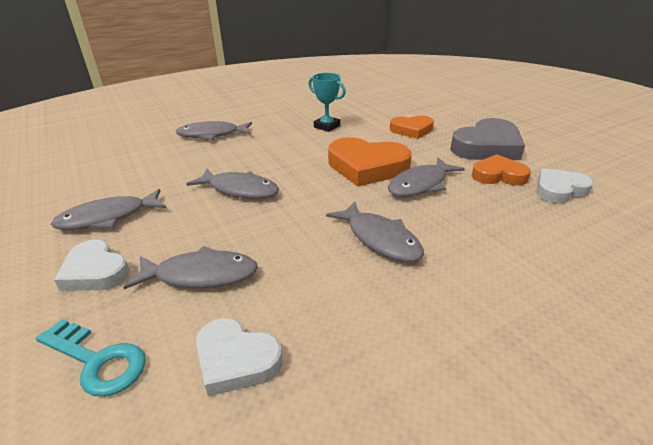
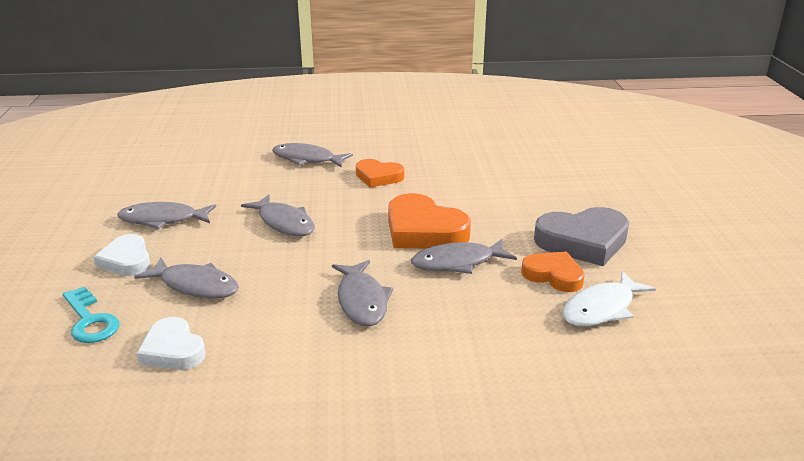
camera: 25 degrees right, 5 degrees down
(327, 126) = (429, 175): turquoise trophy -> none
(412, 130) = (519, 201): orange heart -> orange heart (378, 177)
(559, 190) = (602, 308): white heart -> white fish

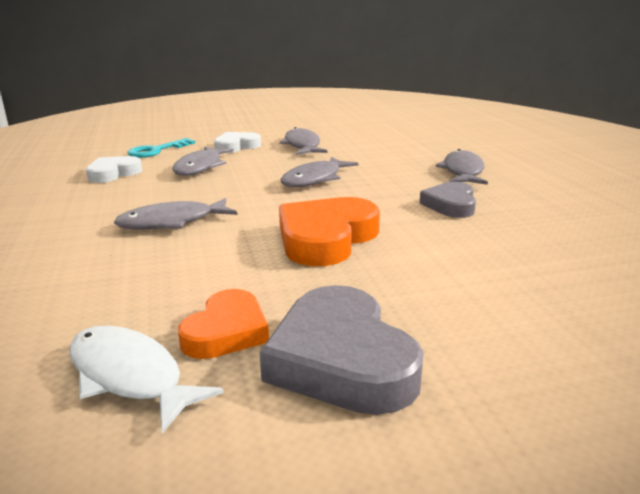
camera: 80 degrees right, 5 degrees down
(378, 177) = (450, 205): orange heart -> grey heart
(457, 263) = (252, 262): grey fish -> none

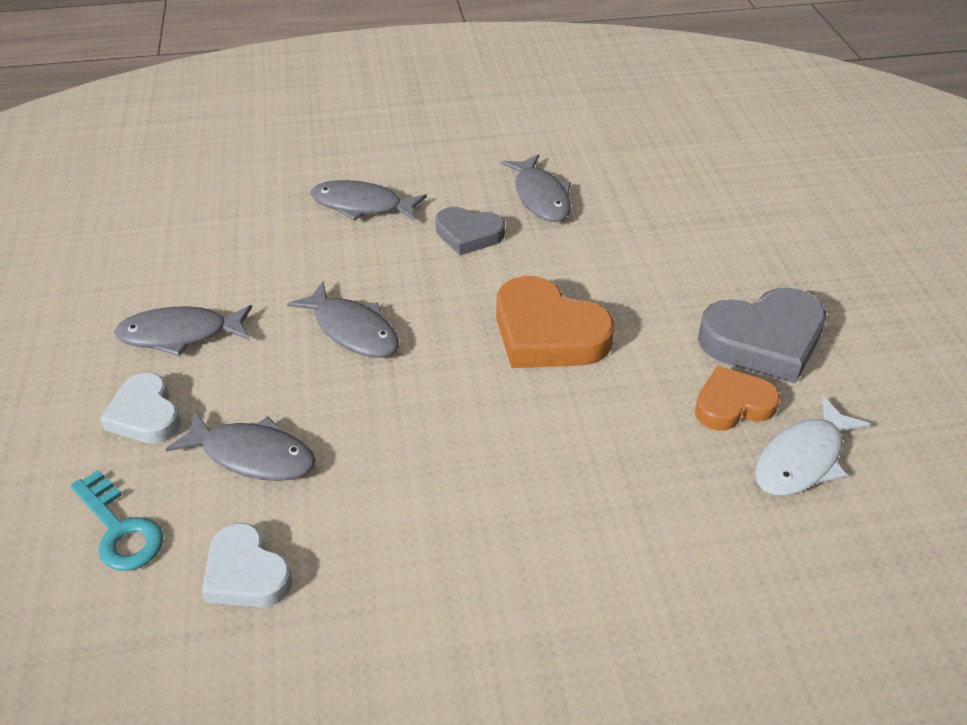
camera: 85 degrees left, 20 degrees up
(172, 222) = (485, 467): grey fish -> grey fish (540, 197)
(226, 331) = (732, 404): orange heart -> orange heart turned 45 degrees counterclockwise

